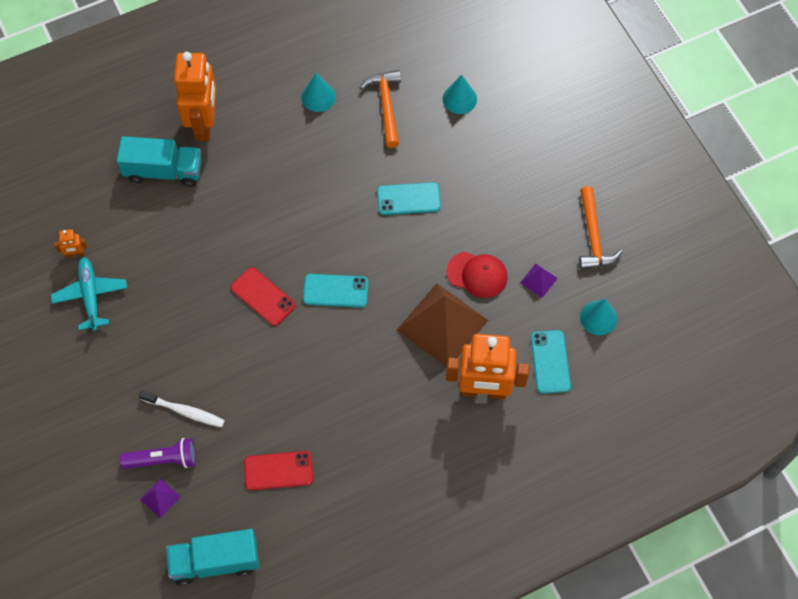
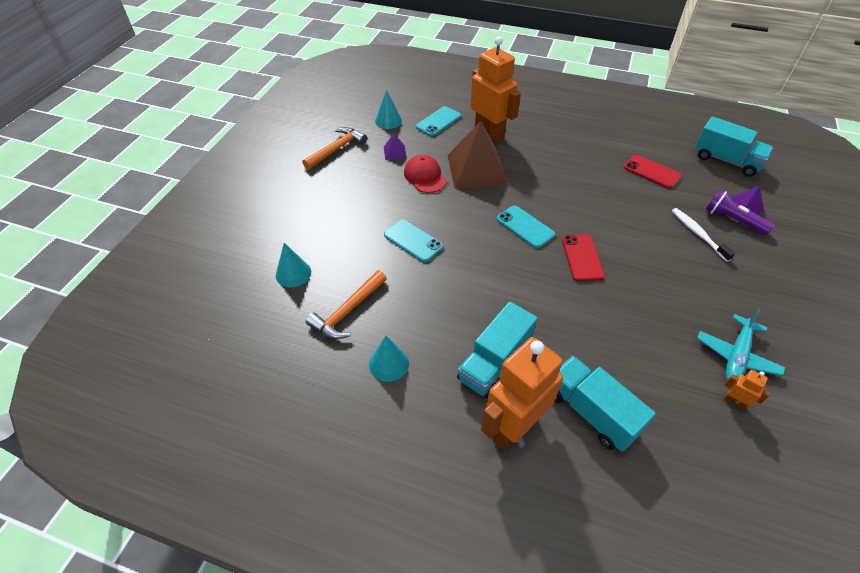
camera: 135 degrees left, 15 degrees down
(252, 153) = (494, 362): none -> turquoise truck

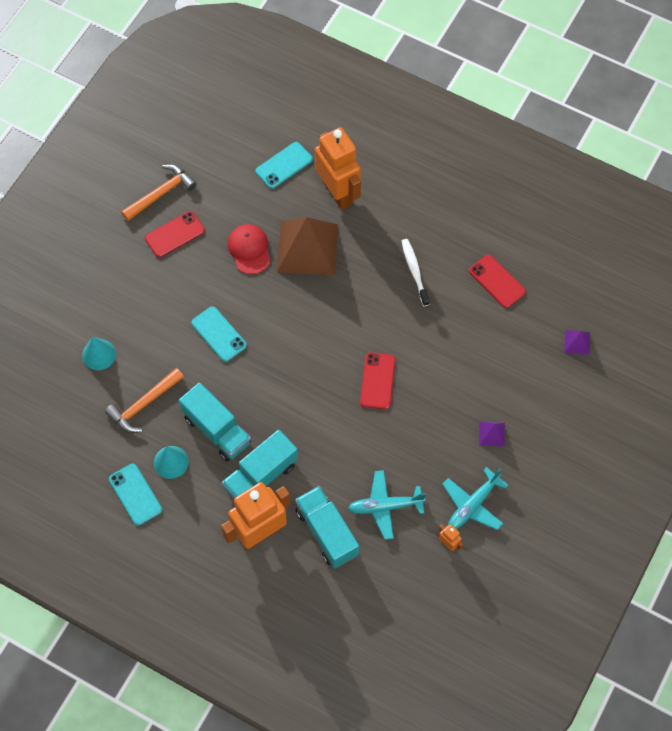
camera: 10 degrees right, 15 degrees up
(354, 174) = (175, 234): none -> red phone
(388, 120) = (226, 155): turquoise cone -> none
(395, 152) = (224, 208): purple pyramid -> purple pyramid (492, 433)
(525, 227) = (334, 334): turquoise phone -> turquoise phone (135, 494)
(644, 372) = (385, 506): none -> turquoise plane
(698, 234) = (505, 371): white toothbrush -> white toothbrush (414, 271)
(726, 160) = (588, 277): turquoise truck -> turquoise truck (216, 430)
(732, 220) = (550, 359): purple flashlight -> none

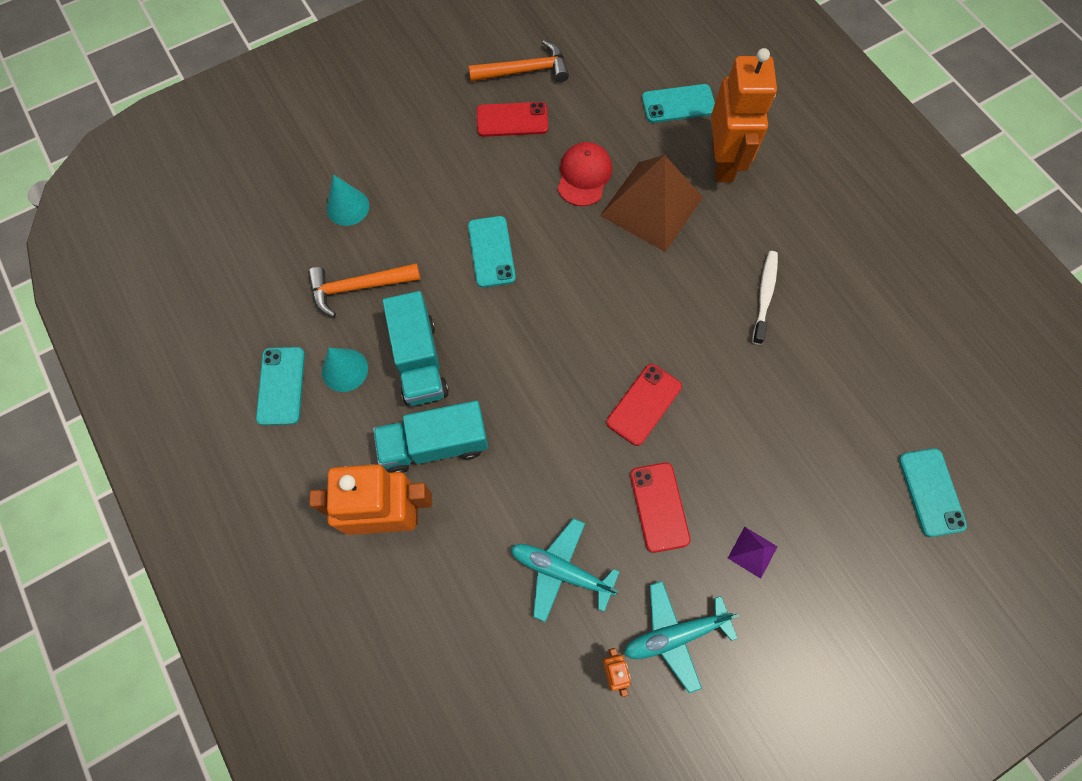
camera: 30 degrees right, 5 degrees up
(327, 532) = (469, 562): turquoise truck -> none
(497, 281) = (863, 359): red phone -> red phone (659, 507)
(577, 342) = (931, 492): purple pyramid -> turquoise phone

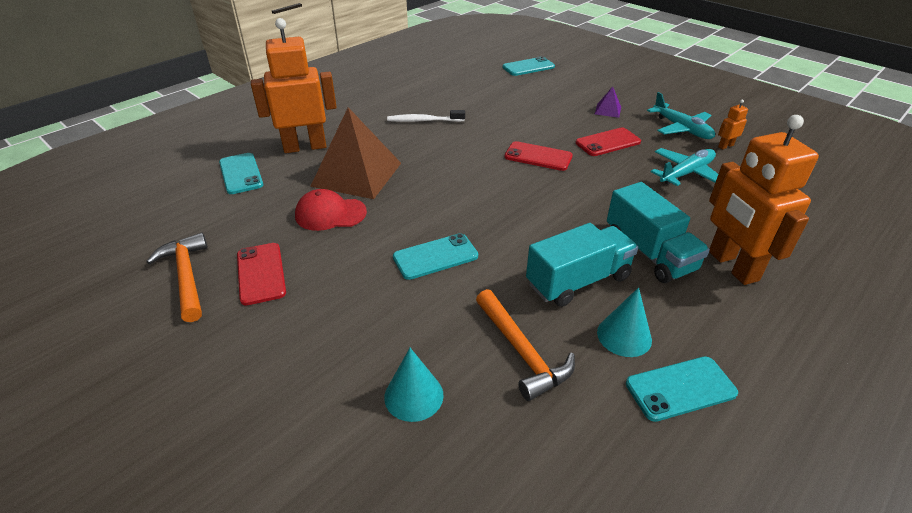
camera: 105 degrees left, 30 degrees down
(561, 570) = (686, 173): turquoise plane -> turquoise plane turned 135 degrees counterclockwise

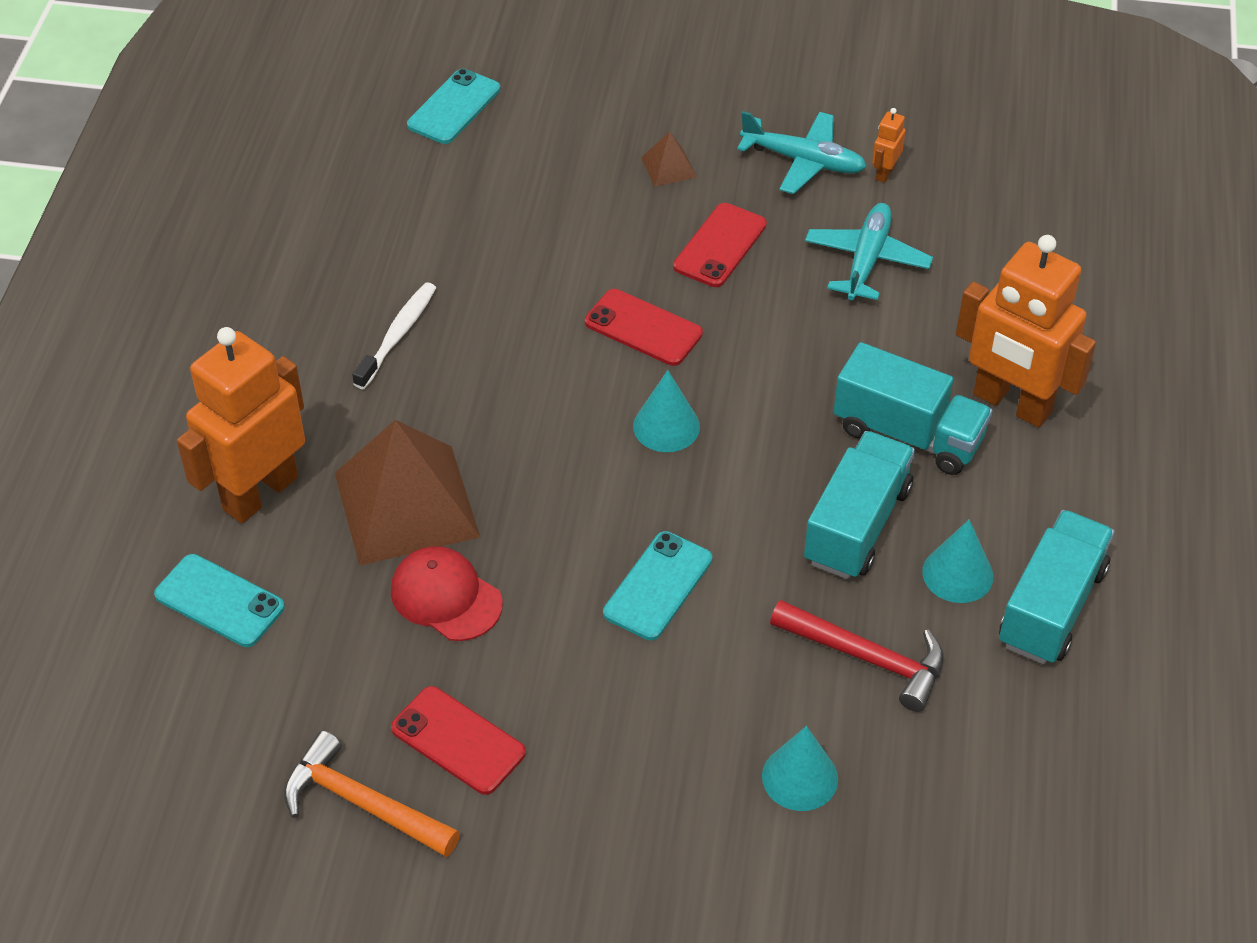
camera: 35 degrees left, 10 degrees up
(330, 214) = (446, 597): red cap -> red cap turned 75 degrees clockwise
(424, 121) = (398, 335): white toothbrush -> white toothbrush turned 150 degrees clockwise
(511, 195) = (666, 426): none -> turquoise cone
(522, 352) = (868, 658): orange hammer -> red hammer
(538, 157) = (643, 328): red phone -> red phone turned 45 degrees clockwise
(608, 110) = (668, 167): purple pyramid -> brown pyramid
(680, 388) = (1051, 607): turquoise phone -> turquoise truck

